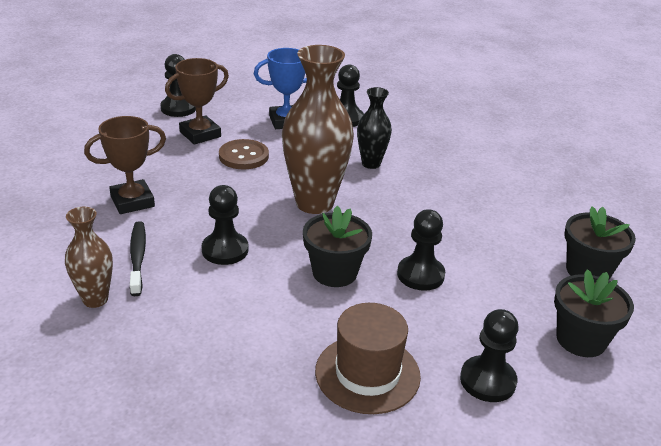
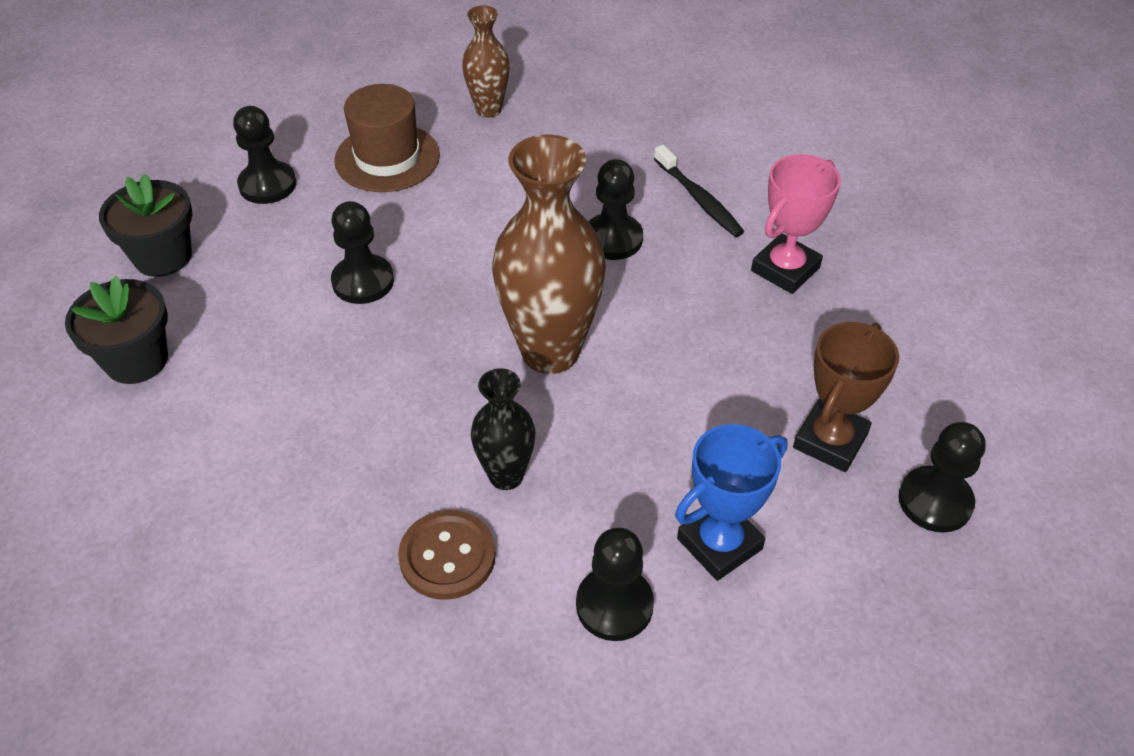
camera: 160 degrees right, 15 degrees up
(95, 299) = (693, 145): brown vase -> brown vase (488, 109)
(132, 201) = (785, 269): brown trophy -> pink trophy
(243, 156) = (718, 413): brown button -> brown button (447, 556)
(334, 272) = (468, 251): black flower pot -> none

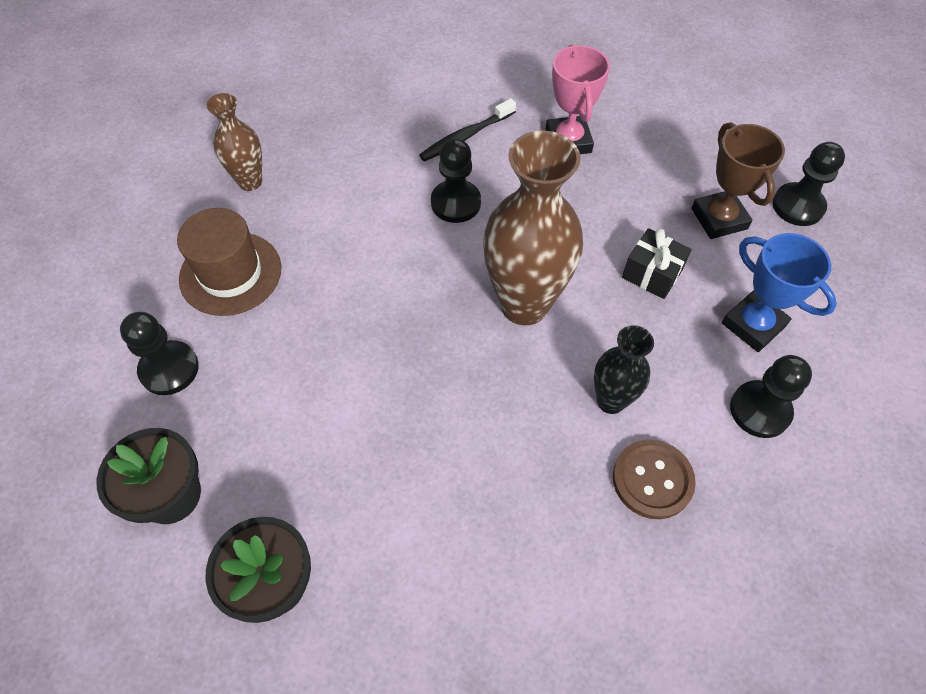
camera: 50 degrees left, 10 degrees up
(363, 281) = (347, 371): black pawn -> none
(692, 425) = (652, 274): none -> black gift
(699, 199) = (466, 136): black toothbrush -> black toothbrush turned 135 degrees clockwise
(719, 544) = (753, 325): blue trophy -> blue trophy turned 45 degrees counterclockwise

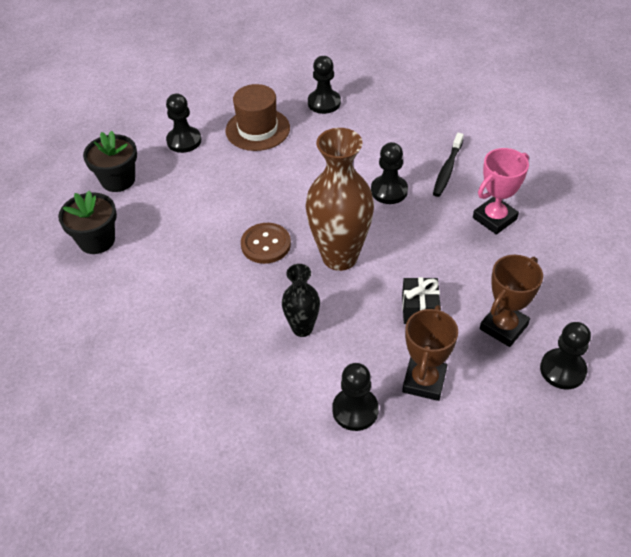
camera: 60 degrees right, 10 degrees down
(250, 182) = (324, 103): brown vase -> black pawn
(466, 136) = (447, 170): black toothbrush -> black toothbrush turned 90 degrees counterclockwise
(652, 480) = (261, 371): brown button -> brown button (266, 244)
(753, 325) = (424, 381): blue trophy -> brown trophy

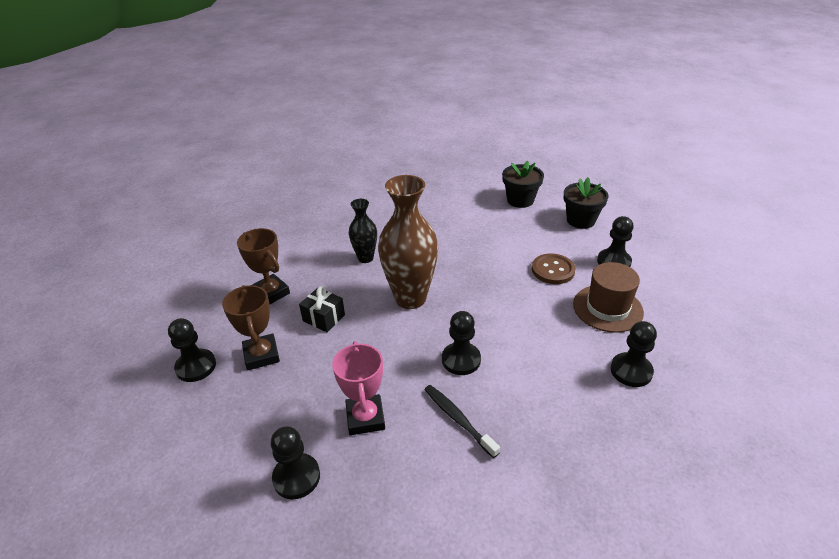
camera: 120 degrees right, 10 degrees down
(266, 244) = (455, 267): brown button -> brown button (553, 270)
(355, 410) = (287, 257): black pawn -> black pawn (296, 477)

